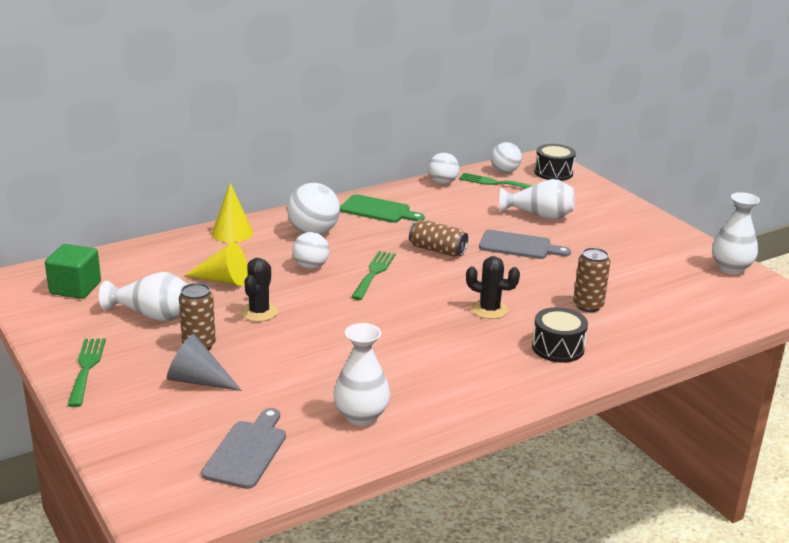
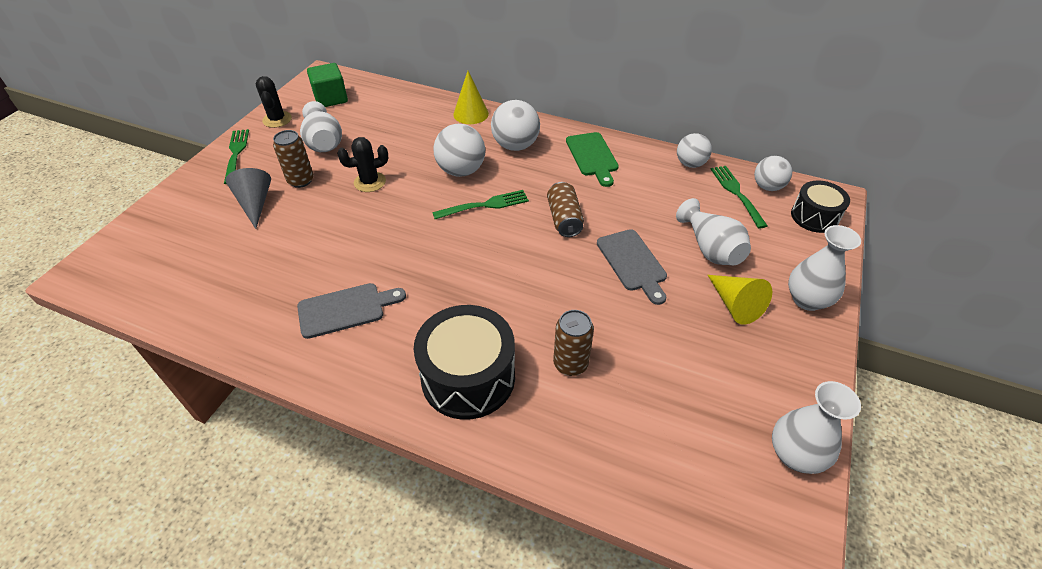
camera: 55 degrees right, 20 degrees up
(86, 369) = (236, 154): green fork -> green fork turned 60 degrees counterclockwise
(223, 280) = (399, 145): yellow cone -> yellow cone (734, 304)
(247, 451) = (178, 271): grey cutting board -> grey cutting board (346, 309)
(311, 266) = (461, 171): white ball -> white ball, size x1.50
(361, 416) = (261, 305): white vase -> white vase (807, 300)
(489, 310) = (493, 299): black cactus -> black cactus (277, 119)
(558, 348) = (468, 377): black drum -> black drum, size x1.64

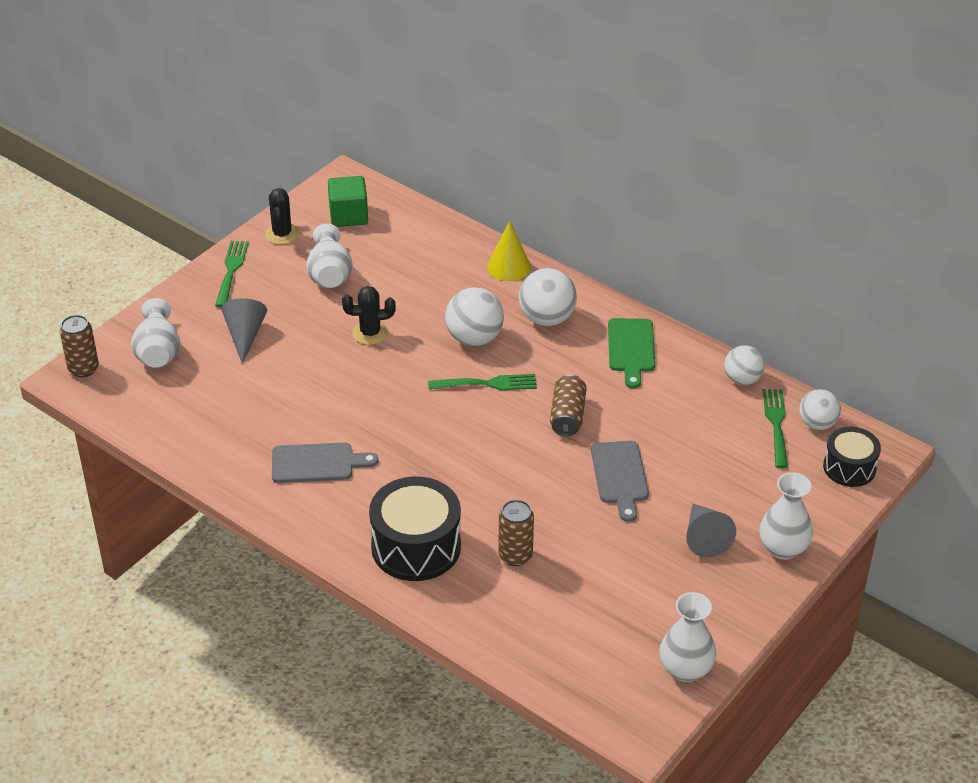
camera: 15 degrees right, 5 degrees down
(301, 180) = (296, 317): brown can -> brown can (83, 369)
(710, 249) = (711, 478): white vase -> white vase (158, 351)
(734, 304) = (704, 537): yellow cone -> grey cone

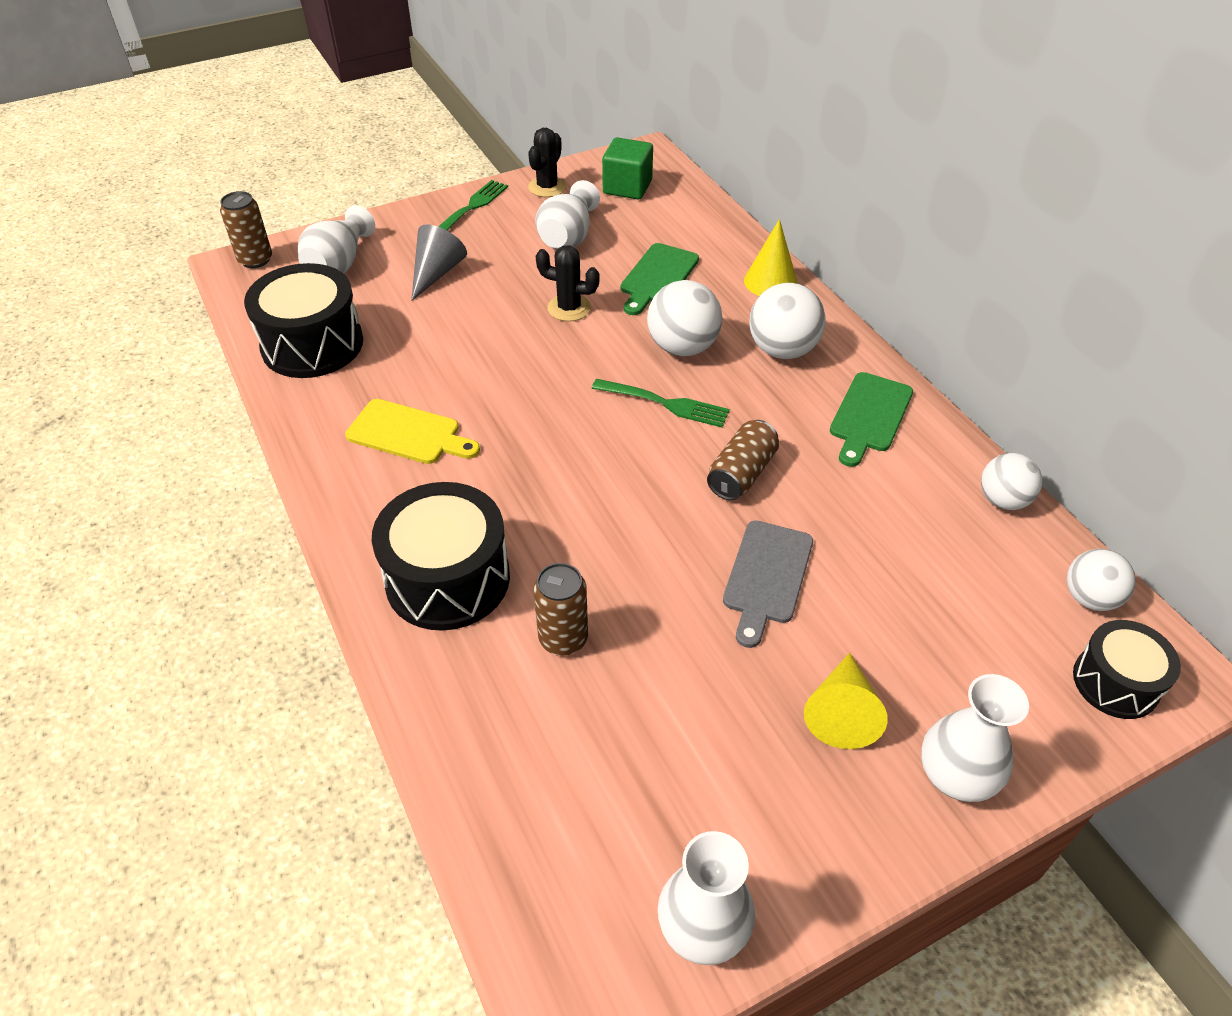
camera: 25 degrees right, 5 degrees up
(190, 422) = (312, 344): none -> black drum
(317, 463) = (408, 434): grey cutting board -> yellow cutting board
(421, 288) = (657, 277): none -> green cutting board
(704, 537) = (841, 712): grey cone -> yellow cone
(776, 425) = (1026, 579): green fork -> none

